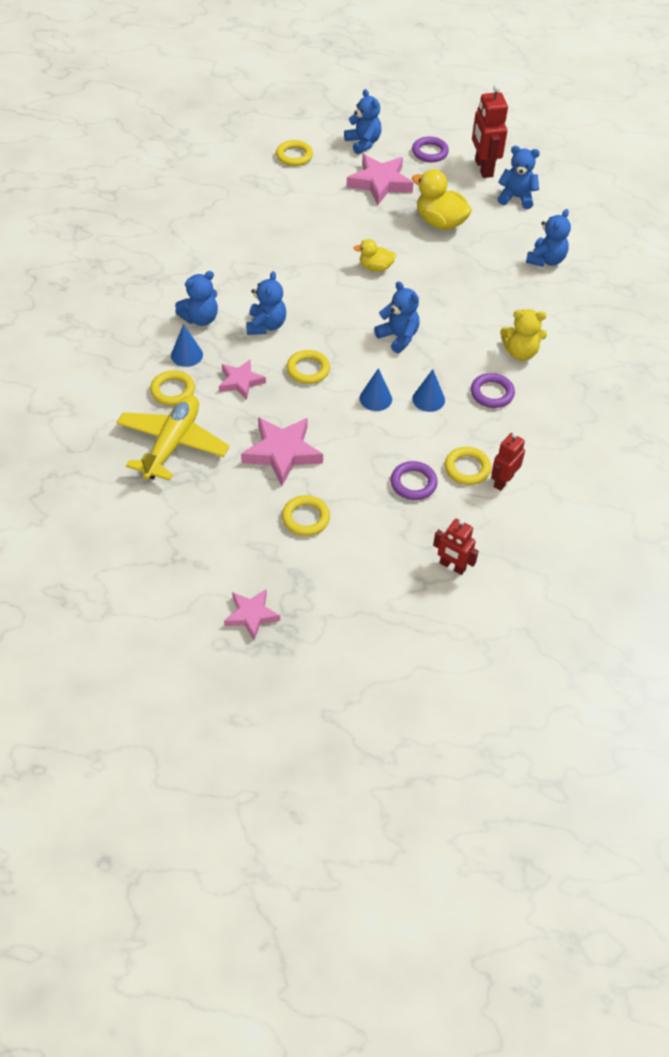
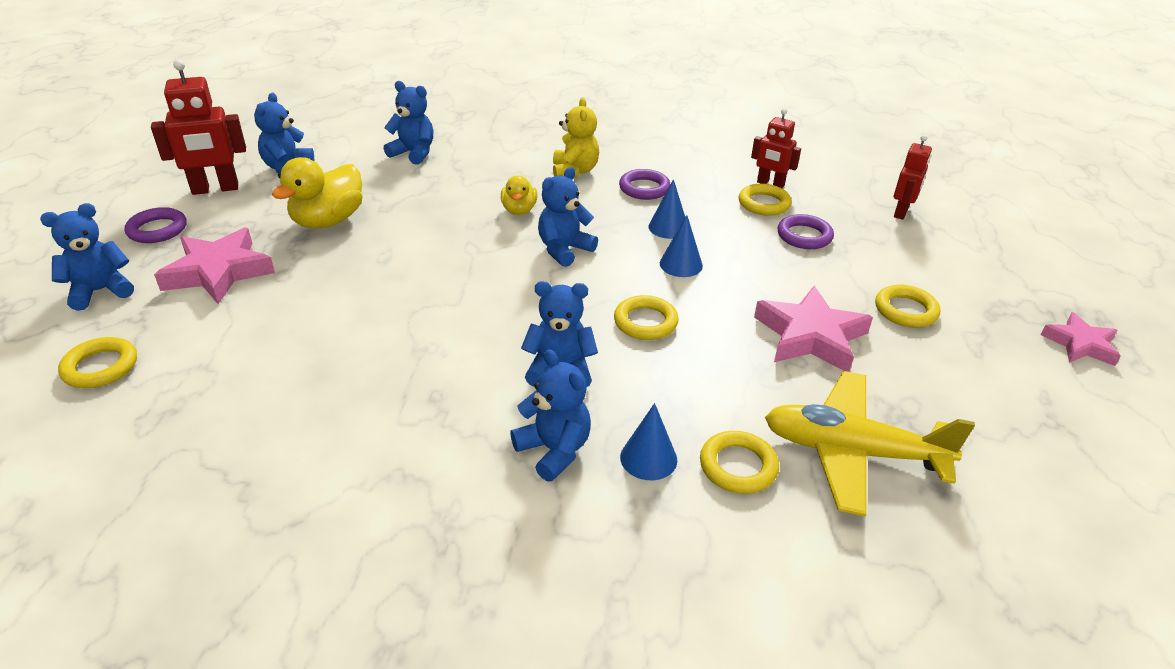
camera: 95 degrees left, 15 degrees down
(240, 382) = (691, 387): pink star -> none
(375, 267) = (422, 271): yellow duck -> yellow duck (519, 210)

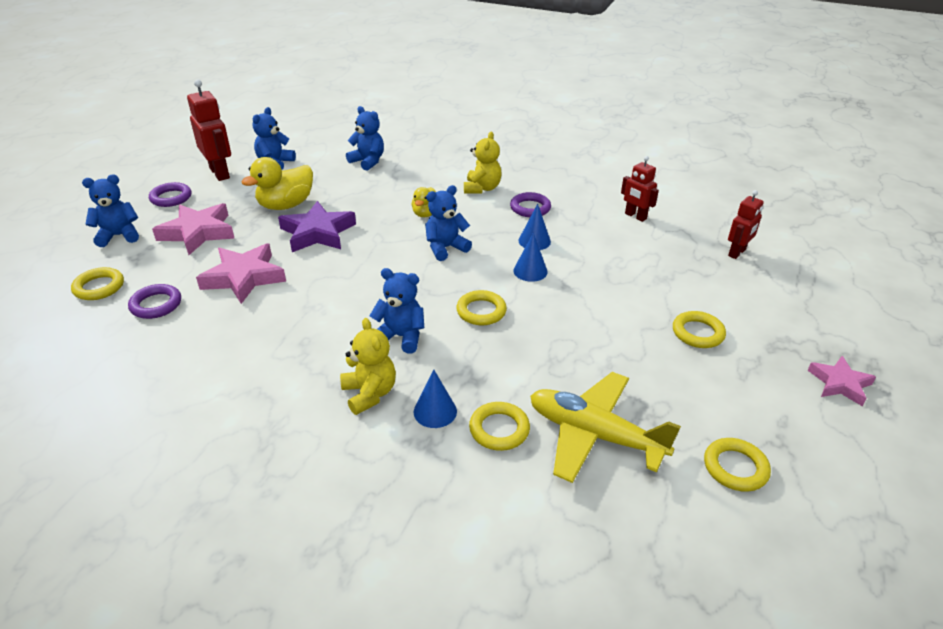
camera: 15 degrees right, 0 degrees up
(215, 189) = (220, 173): red robot -> red robot turned 120 degrees counterclockwise
(388, 251) = (317, 233): none -> purple star
(554, 450) = (369, 394): blue teddy bear -> yellow teddy bear
(764, 204) = (622, 231): yellow ring -> yellow ring (735, 468)
(804, 236) = (642, 262): purple ring -> purple ring (156, 305)
(810, 336) = (606, 341): pink star -> pink star (244, 277)

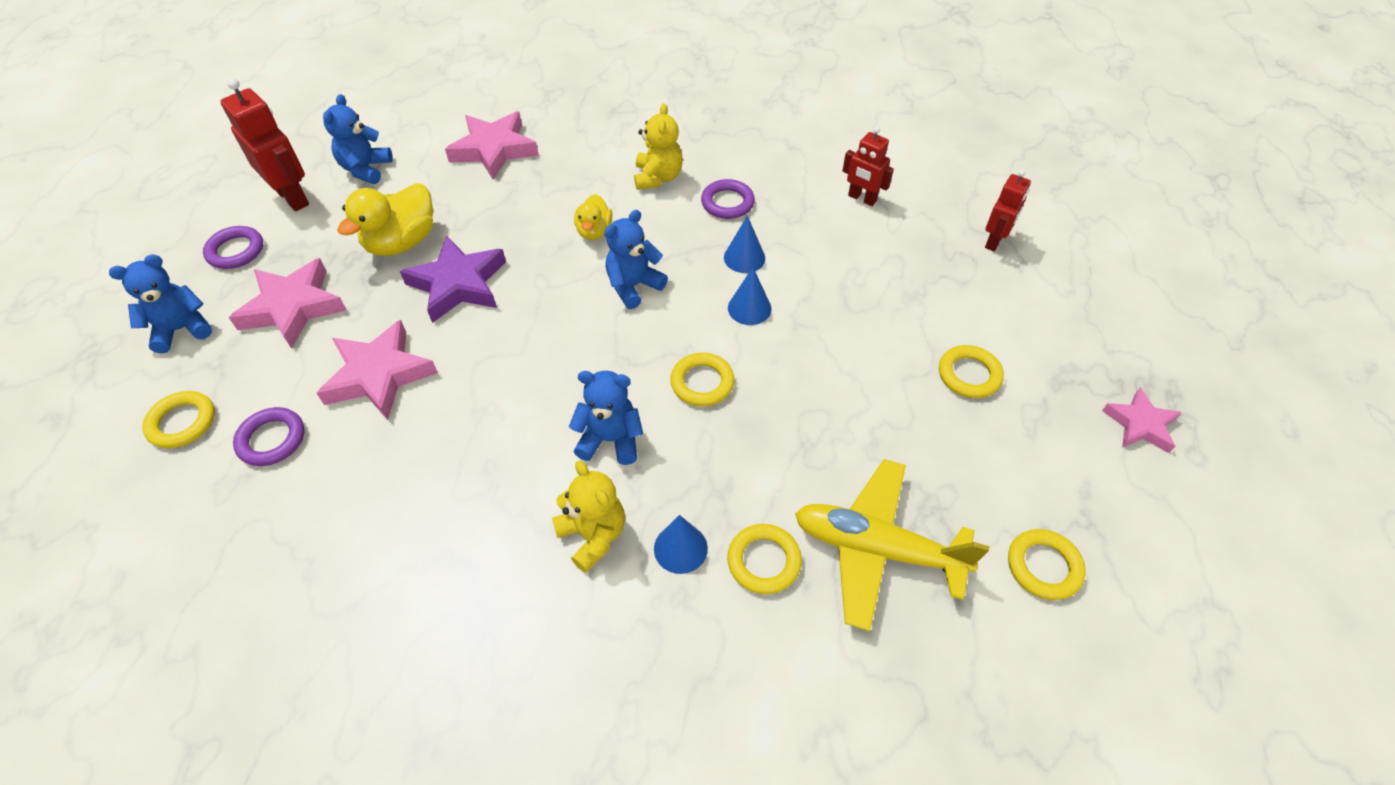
camera: 10 degrees left, 15 degrees up
(368, 161) = (494, 149): blue teddy bear -> pink star

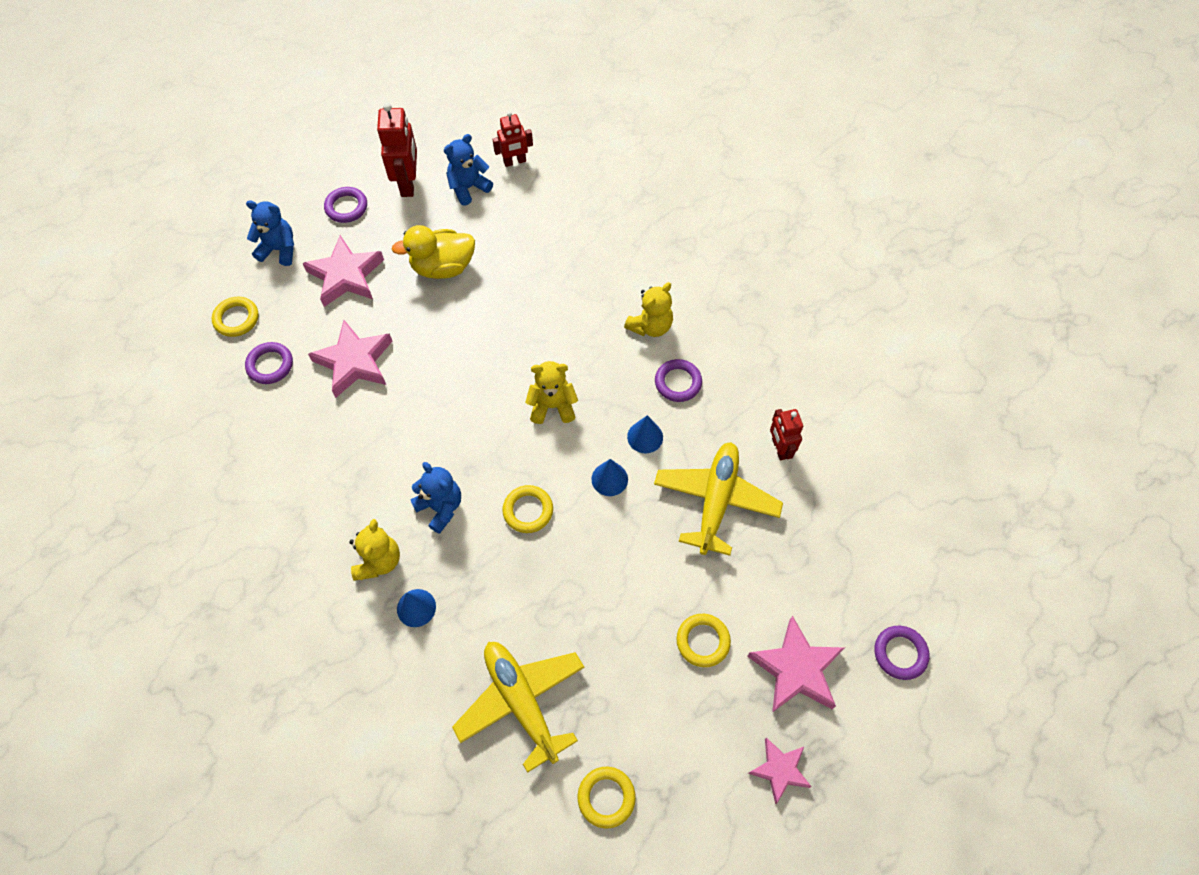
camera: 40 degrees right, 10 degrees up
(458, 284) = (449, 325): purple star -> none
(494, 149) = (562, 225): pink star -> pink star (796, 669)
(594, 231) = (567, 343): yellow duck -> none
(633, 286) = (552, 406): blue teddy bear -> yellow teddy bear
(764, 561) = (452, 654): yellow ring -> none
(856, 265) = (716, 500): none -> yellow plane
(994, 241) = (840, 557): red robot -> red robot (515, 162)
(1113, 276) = (900, 653): none -> purple ring

